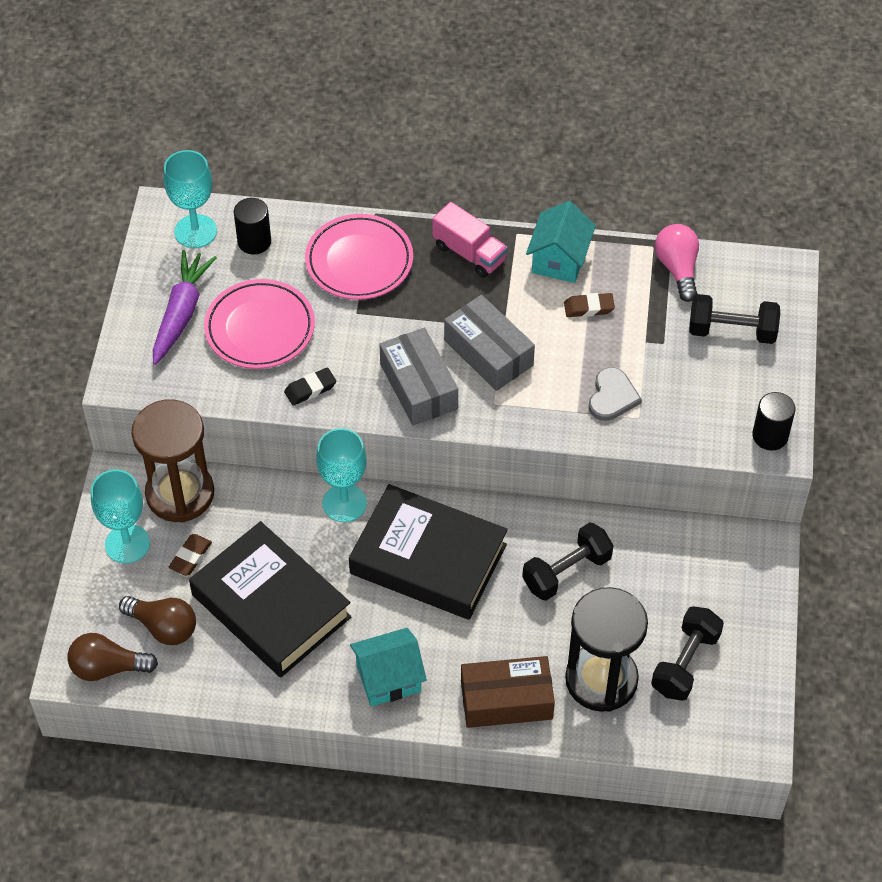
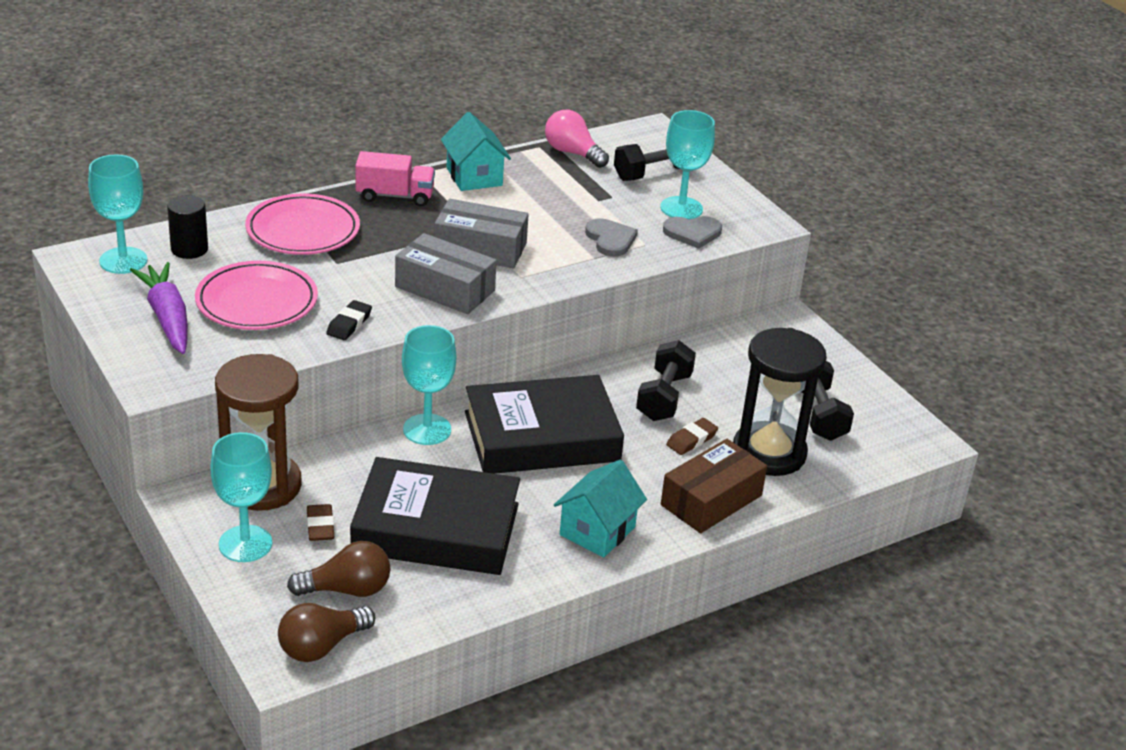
camera: 40 degrees left, 20 degrees down
(589, 308) = (530, 196): brown eraser -> brown eraser (691, 440)
(696, 425) = (692, 233): none -> grey heart
(715, 388) = (681, 208): none -> turquoise goblet
(770, 436) = (753, 220): black cylinder -> none

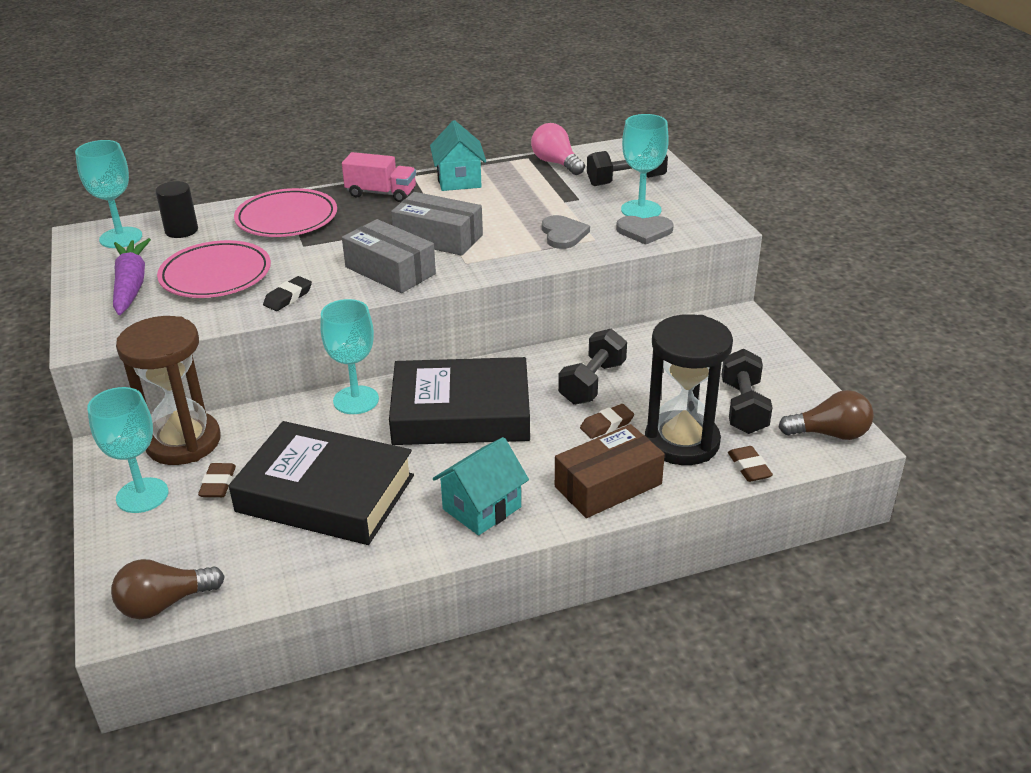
camera: 15 degrees right, 0 degrees up
(347, 589) = (215, 548): brown light bulb -> brown light bulb (829, 434)
(838, 474) = (749, 467): none -> brown eraser

